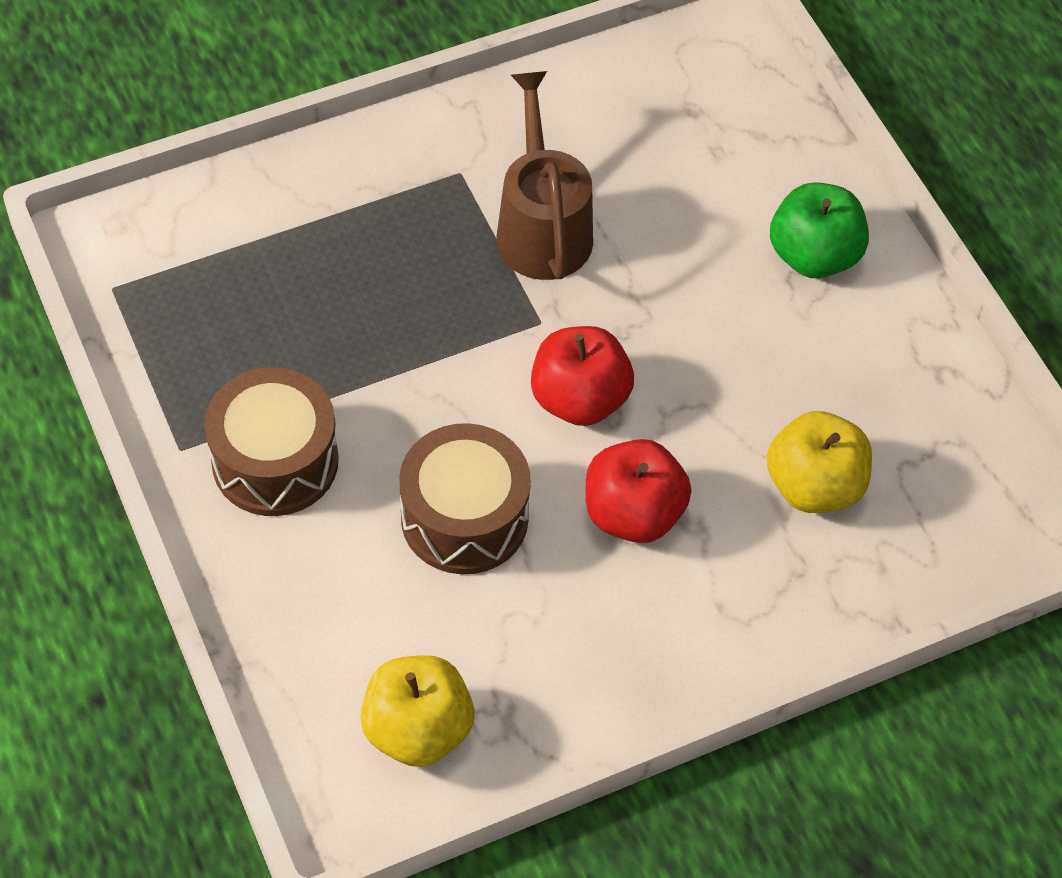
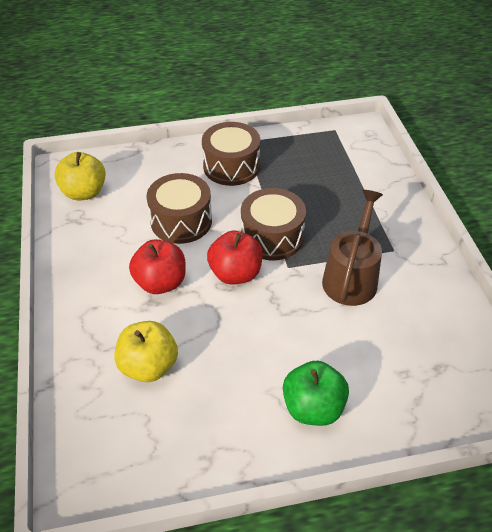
camera: 105 degrees right, 10 degrees down
(472, 357) = (272, 237): none -> brown drum
(542, 228) = (351, 277): brown watering can -> brown watering can turned 75 degrees counterclockwise

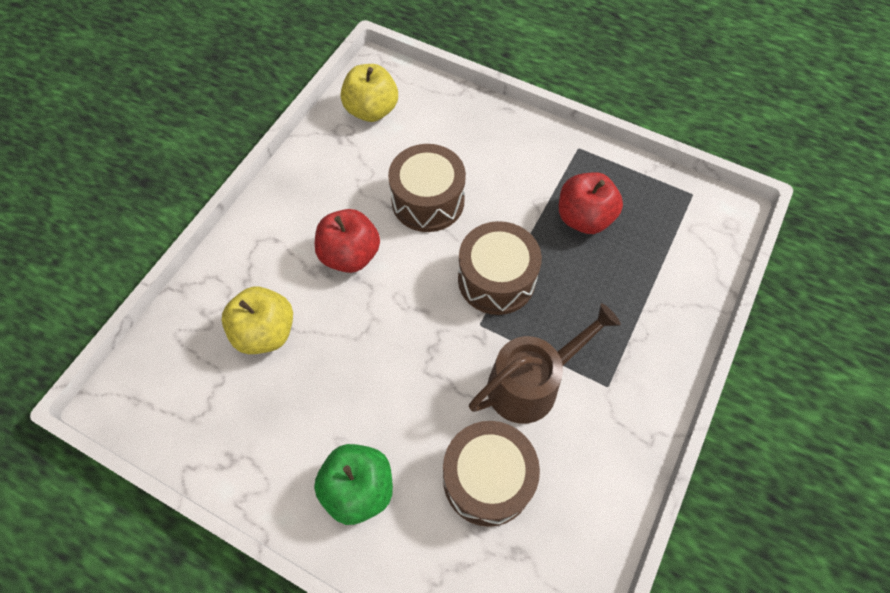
camera: 40 degrees right, 15 degrees up
(231, 166) = (534, 169): brown drum -> brown drum (487, 479)
(235, 273) = (423, 295): red apple -> red apple (584, 218)

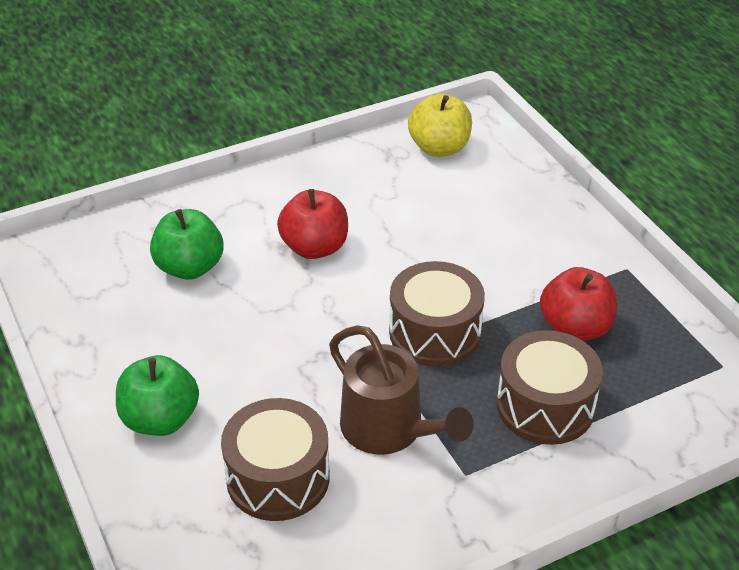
camera: 35 degrees right, 20 degrees down
(265, 332) = (190, 267): yellow apple -> green apple
(428, 201) = (426, 241): brown drum -> brown drum (545, 406)
(530, 383) = (389, 429): brown watering can -> brown watering can turned 45 degrees clockwise

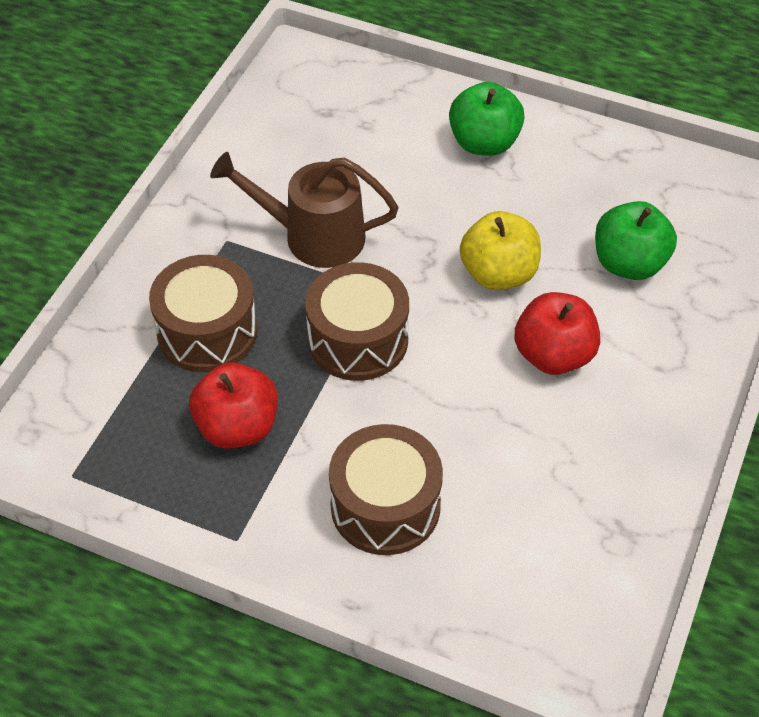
camera: 140 degrees right, 10 degrees up
(278, 478) = (357, 158): brown drum -> brown drum (385, 506)
(439, 148) = (582, 582): yellow apple -> yellow apple (498, 274)

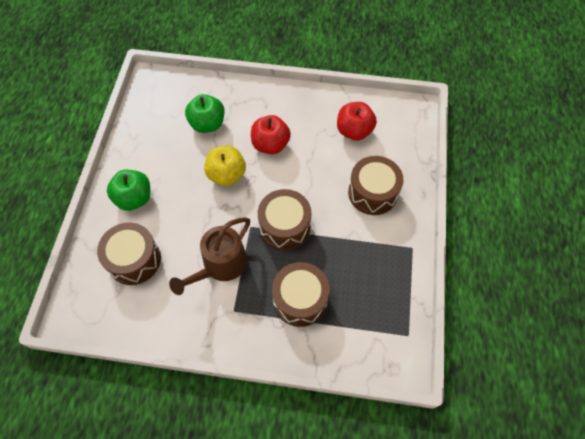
camera: 105 degrees left, 10 degrees up
(237, 427) = (353, 266): red apple -> red apple (354, 131)
(314, 236) = (220, 265): brown watering can -> brown watering can turned 45 degrees clockwise
(365, 132) = (134, 260): none -> brown drum

